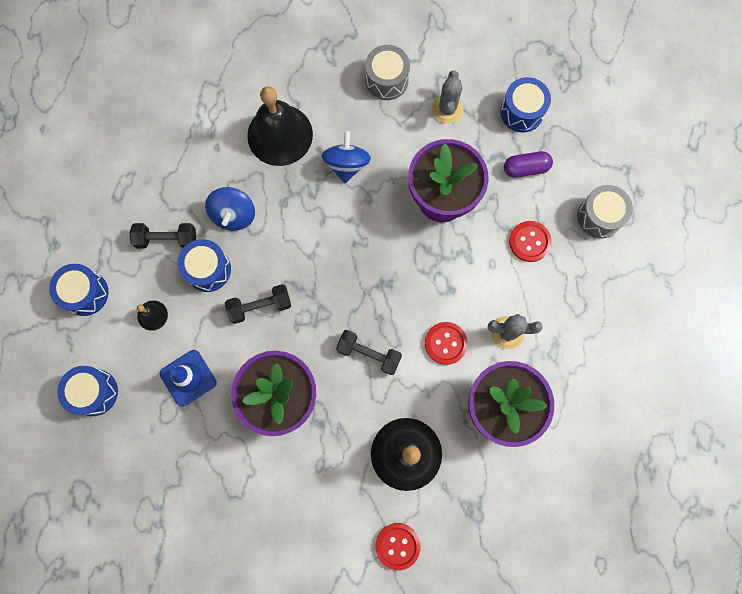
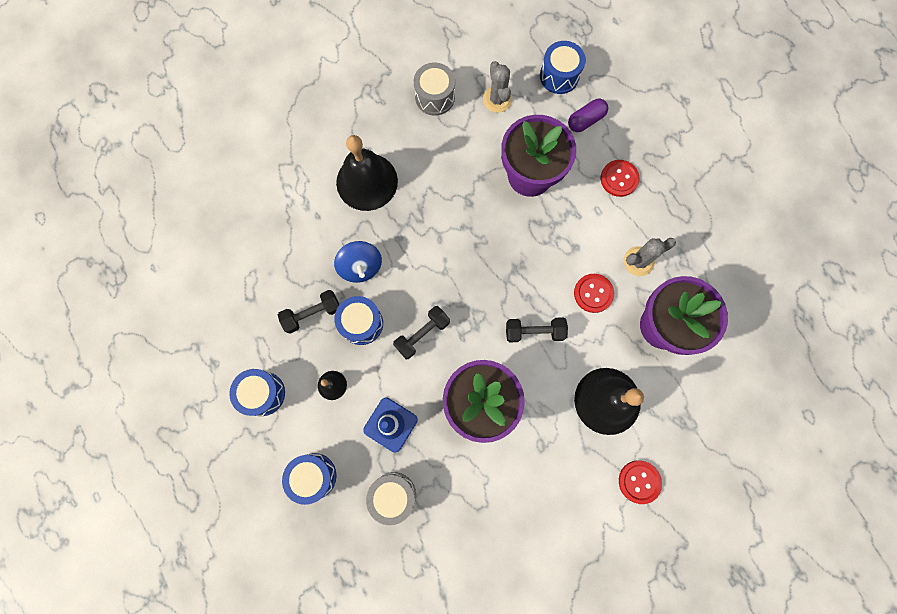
camera: 25 degrees left, 0 degrees up
(346, 164) = (436, 182): blue spinning top -> none
(599, 217) = (664, 134): grey drum -> grey drum (393, 495)

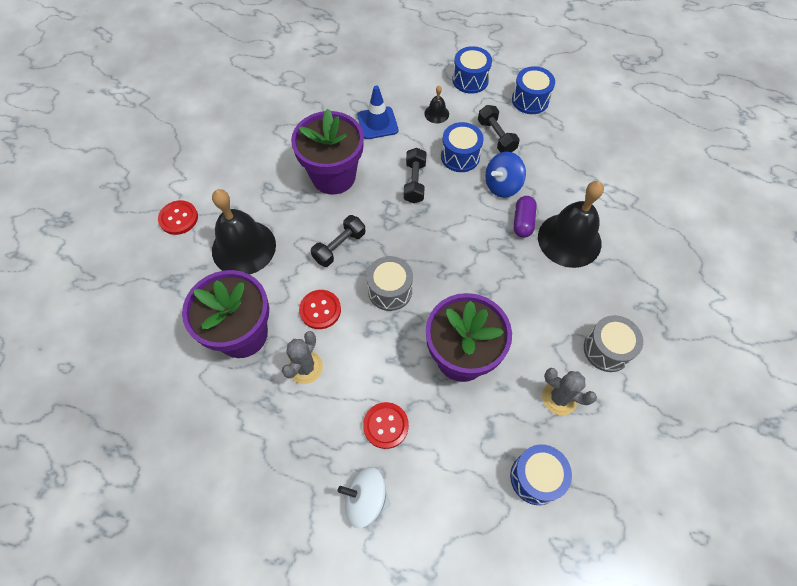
camera: 135 degrees right, 15 degrees down
(312, 314) = (496, 136): black dumbbell -> black dumbbell turned 45 degrees counterclockwise
(313, 476) = (393, 69): blue drum -> blue drum (530, 100)
(360, 267) = (502, 185): blue spinning top -> blue spinning top turned 60 degrees counterclockwise
(393, 495) = (336, 95): grey drum -> grey drum (390, 290)
(585, 120) = (467, 455): purple capsule -> purple capsule (522, 222)
(668, 150) = (366, 499): none -> white spinning top

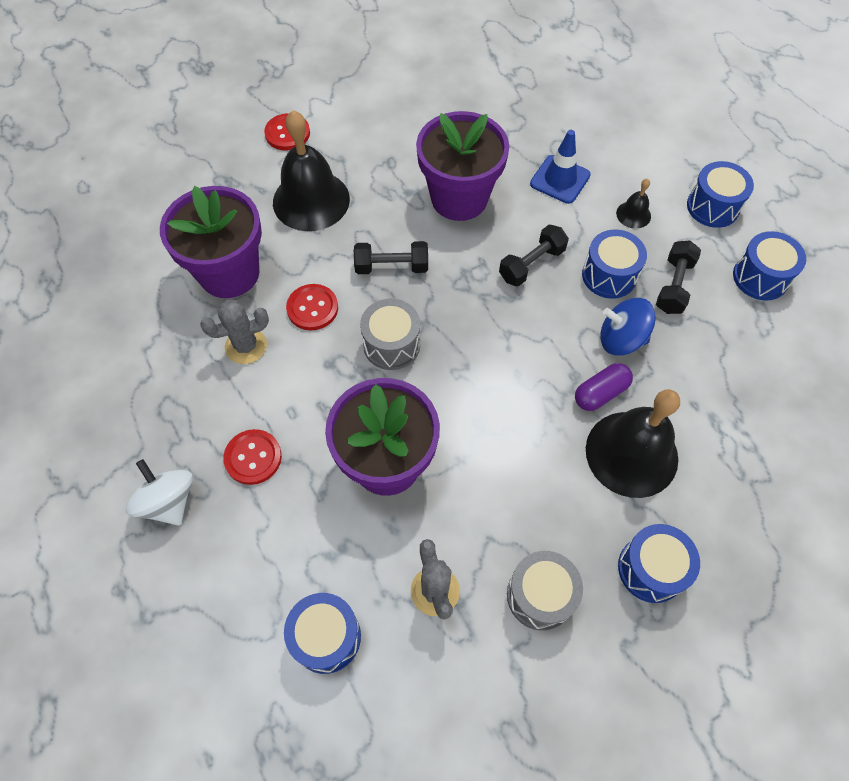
camera: 45 degrees right, 0 degrees up
(637, 288) = (651, 569): none -> blue drum

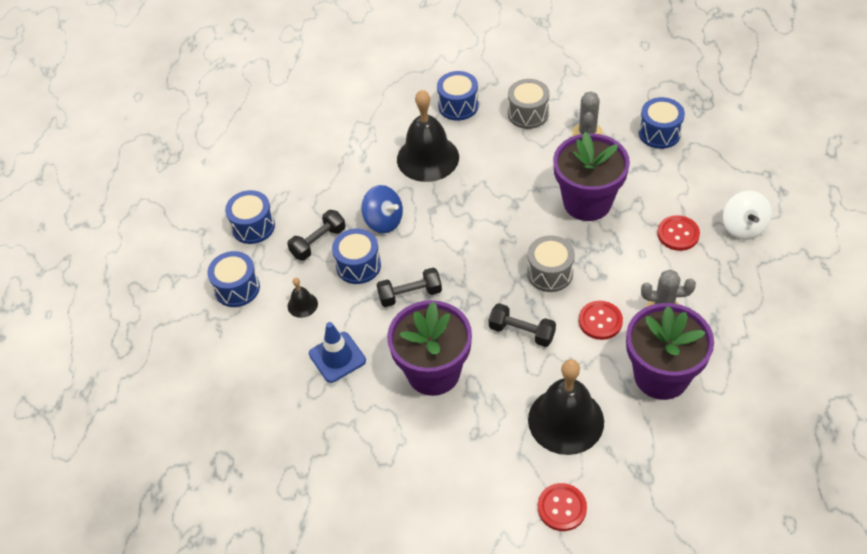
camera: 150 degrees left, 10 degrees down
(600, 393) = (422, 195): purple capsule -> none

